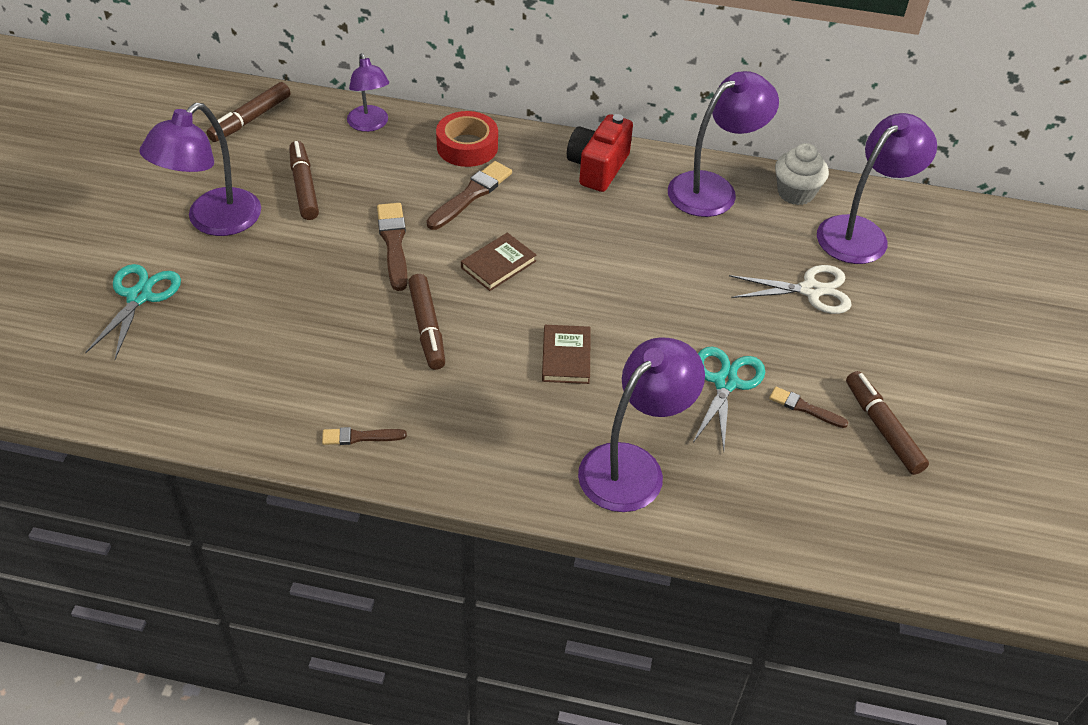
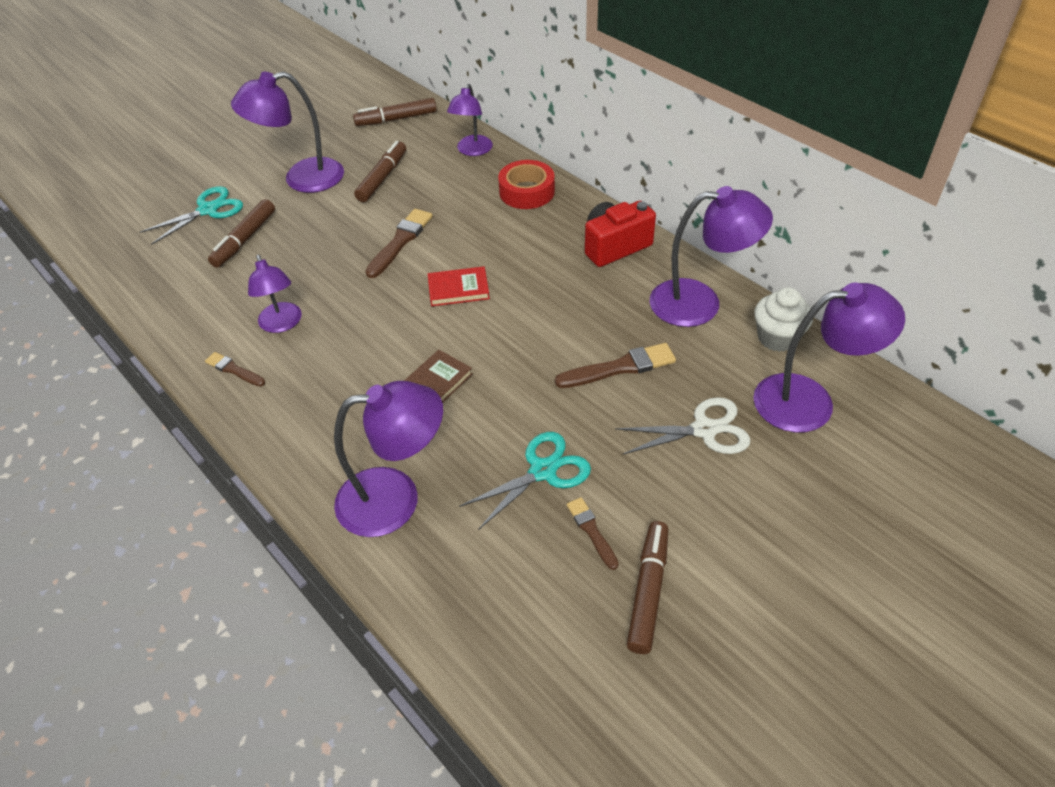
camera: 40 degrees right, 0 degrees up
(361, 372) = (282, 324): none -> purple lamp
(427, 328) = (359, 313): brown marker -> brown marker (244, 239)
(471, 195) = (492, 229): brown brush -> brown brush (619, 368)
(498, 264) = (458, 289): brown book -> red book
(811, 290) = (704, 430): white scissors -> white scissors turned 45 degrees counterclockwise

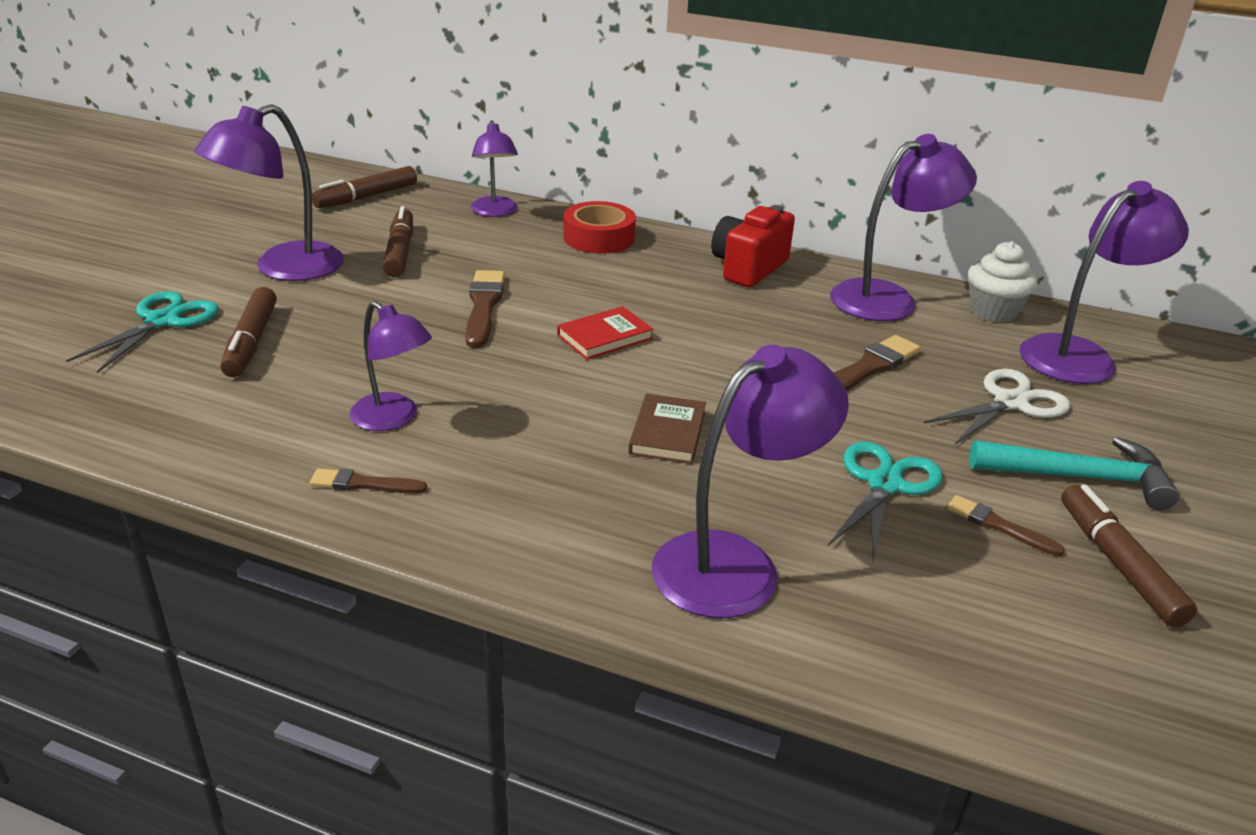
camera: 30 degrees left, 15 degrees down
(692, 512) = (1080, 477): none -> turquoise hammer

